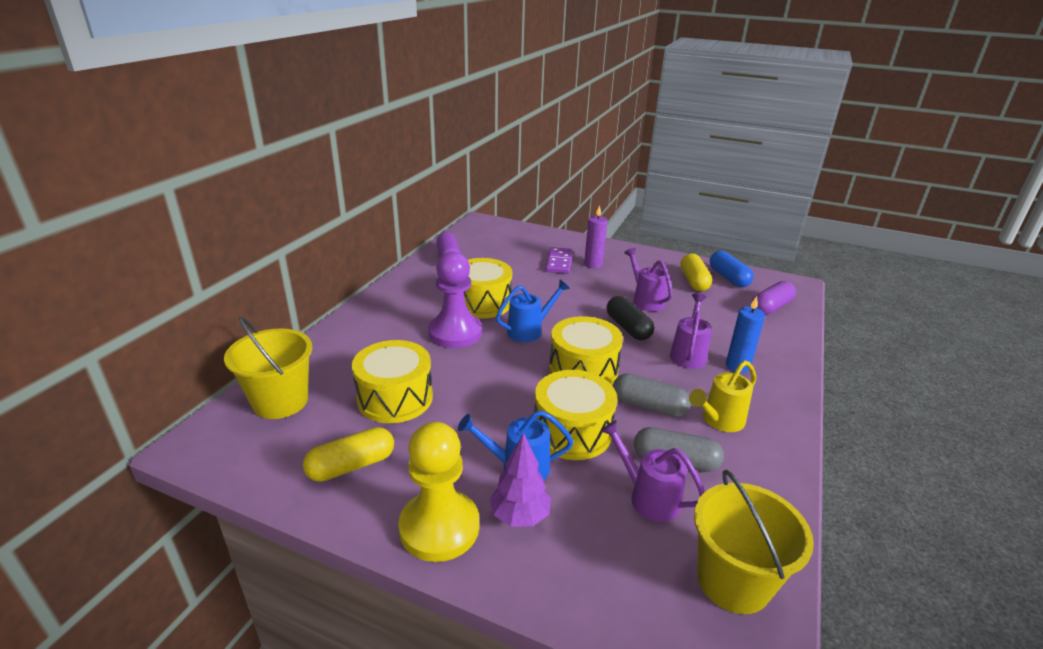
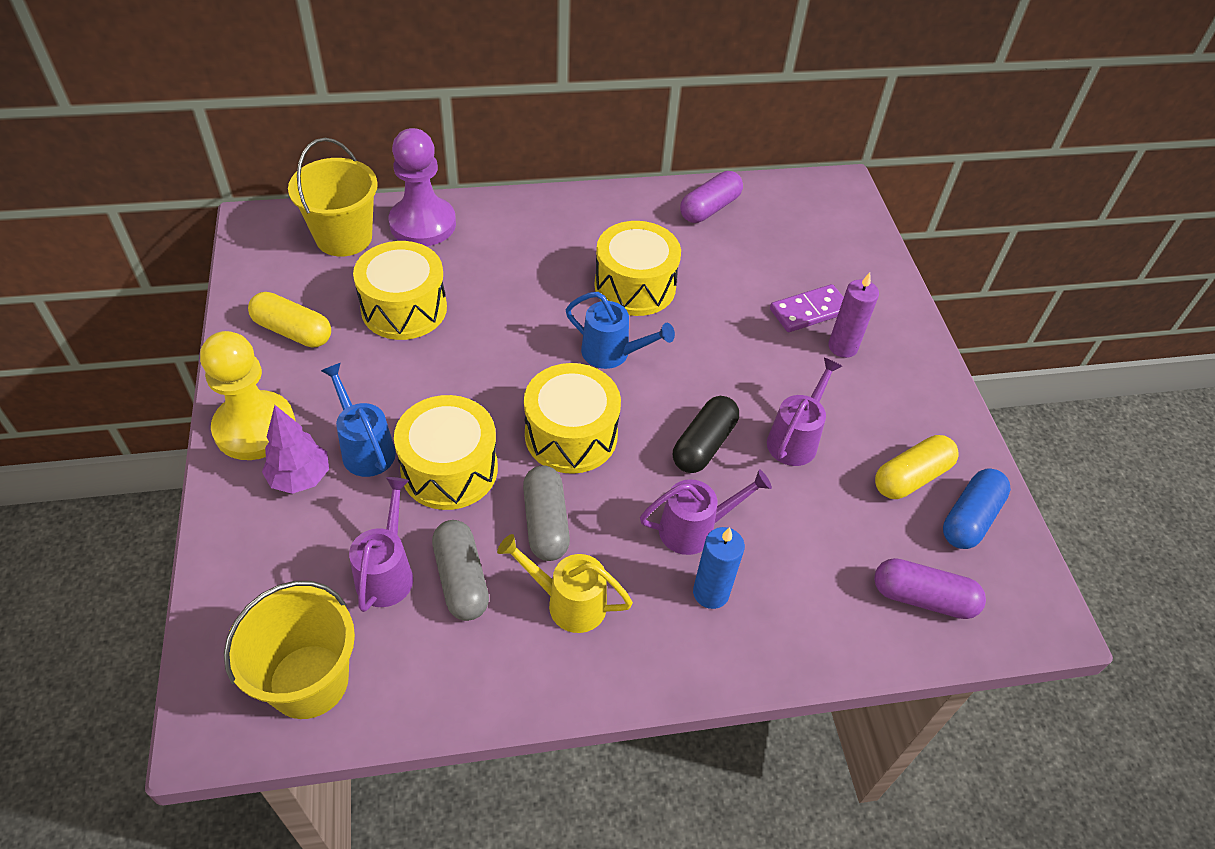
camera: 55 degrees right, 20 degrees up
(455, 333) = (552, 294): purple pawn -> purple pawn (423, 224)

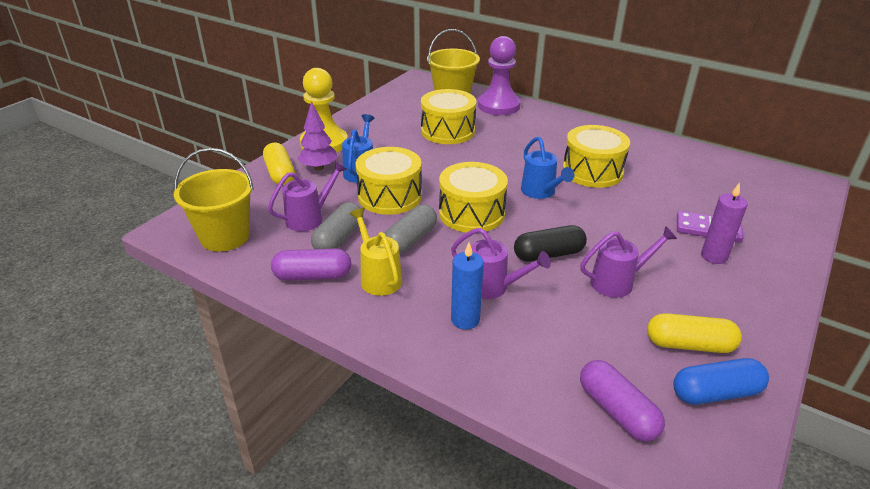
camera: 45 degrees right, 15 degrees down
(293, 331) = (384, 119): yellow capsule -> yellow capsule (280, 174)
(709, 208) = (689, 158): purple capsule -> purple capsule (313, 276)

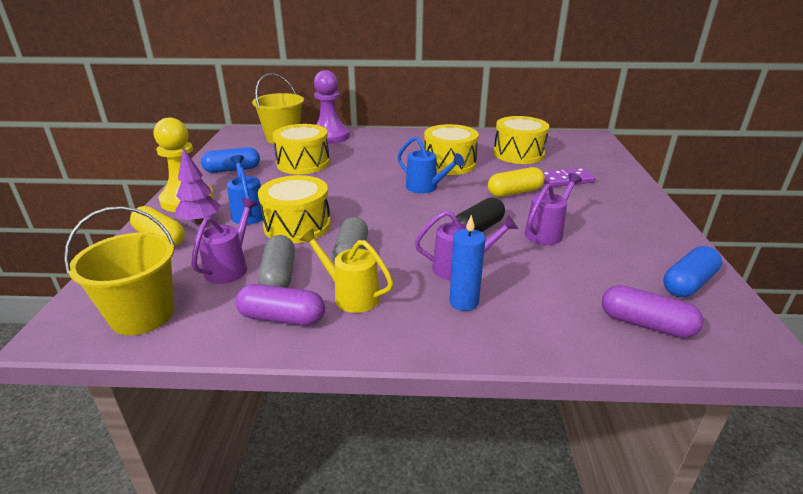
camera: 30 degrees left, 5 degrees down
(313, 276) = (282, 318): purple capsule -> purple capsule turned 45 degrees clockwise
(381, 121) = (232, 170): none -> blue capsule
(471, 213) = (385, 218): yellow drum -> yellow drum (518, 154)
(689, 345) = (637, 258): yellow capsule -> yellow capsule (514, 192)
(714, 256) = (588, 195): purple candle -> none

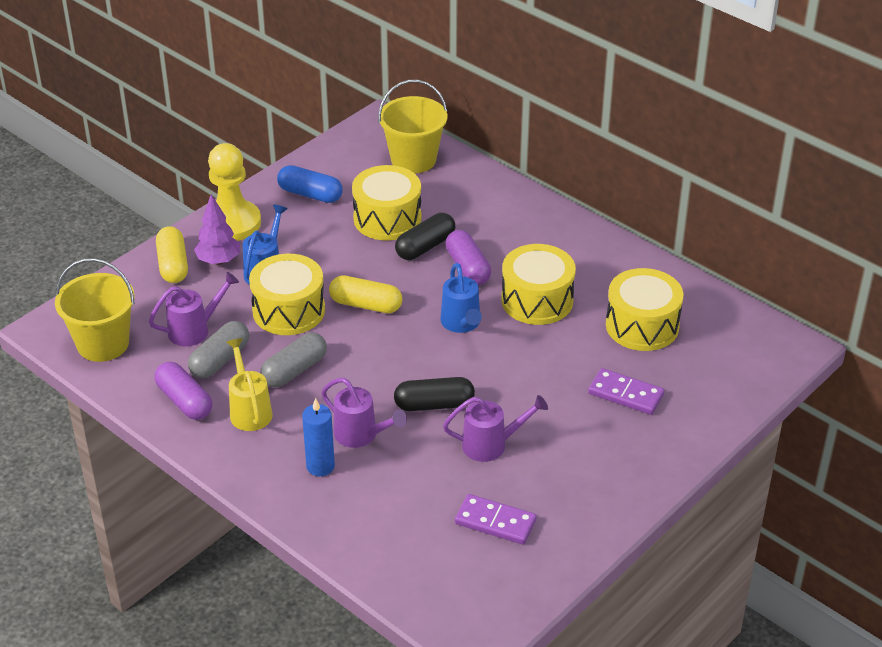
camera: 40 degrees right, 10 degrees up
(330, 136) = (468, 181): purple pawn -> none
(347, 166) = (425, 246): none -> black capsule
(514, 192) = (541, 380): yellow capsule -> yellow capsule (366, 305)
(627, 269) = (495, 522): none -> purple domino
(646, 324) = (424, 568): purple capsule -> purple capsule (468, 268)
(688, 283) = (522, 564): blue capsule -> none

